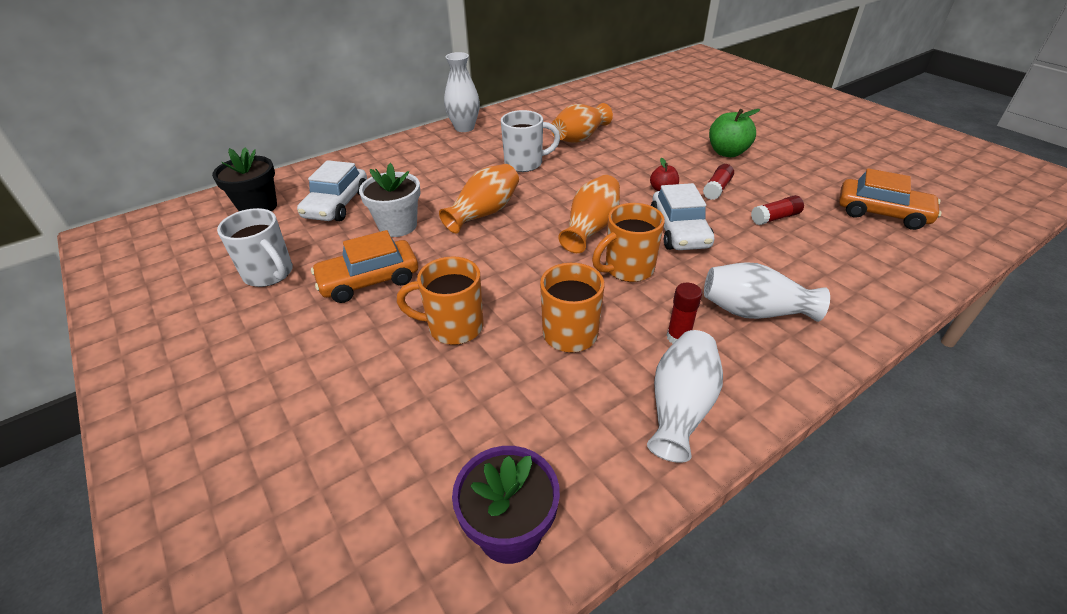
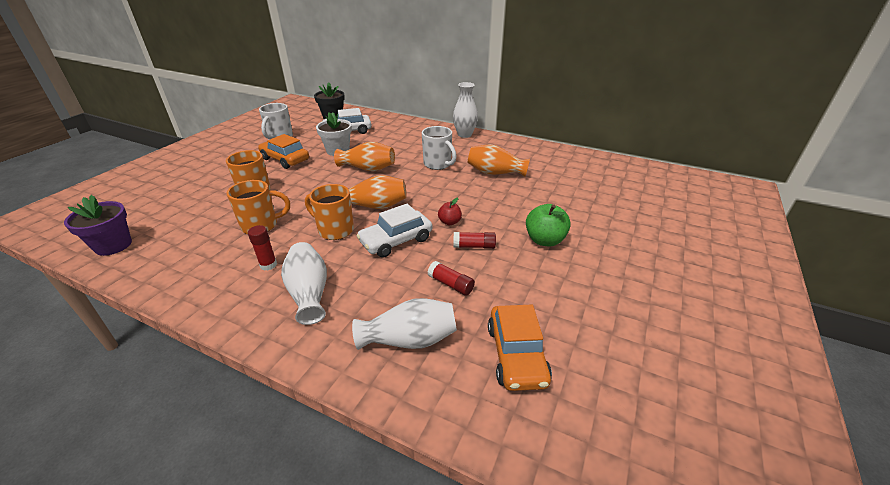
camera: 60 degrees right, 5 degrees down
(680, 407) = (201, 279): white vase -> white vase (409, 340)

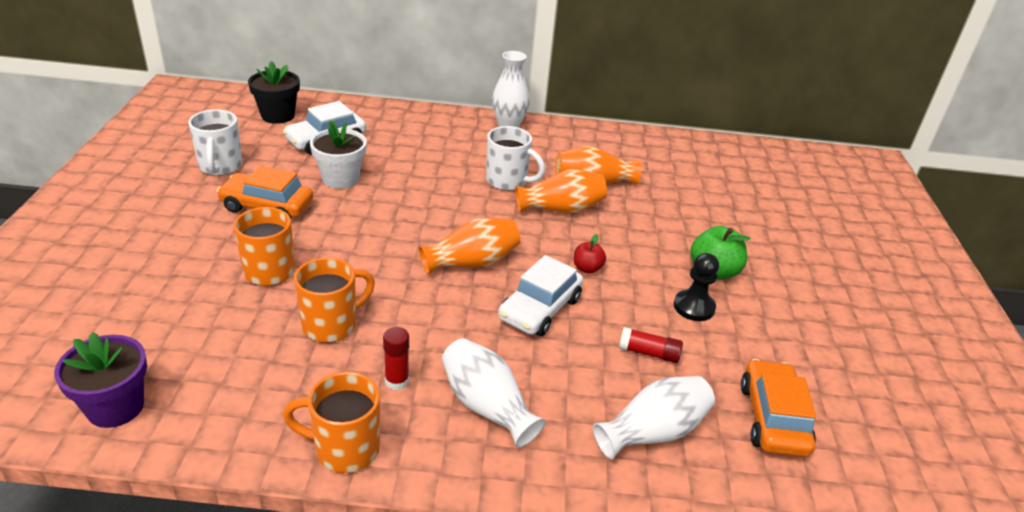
camera: 25 degrees left, 0 degrees up
(335, 230) = (446, 310): orange mug -> orange mug (344, 449)
(368, 169) = (413, 203): orange vase -> orange vase (561, 209)
(474, 246) = (640, 296): red glue stick -> none
(510, 261) = (694, 307): none -> black pawn
(516, 355) = (773, 418): orange car -> orange car turned 150 degrees counterclockwise

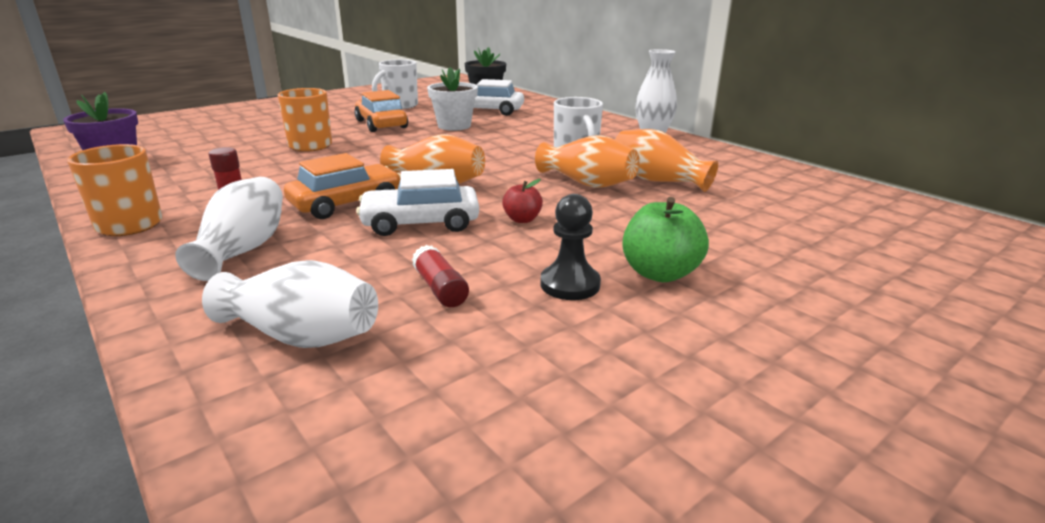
camera: 50 degrees right, 10 degrees down
(331, 325) = (277, 175): orange mug -> none
(773, 418) = (440, 410): orange car -> orange car (346, 203)

